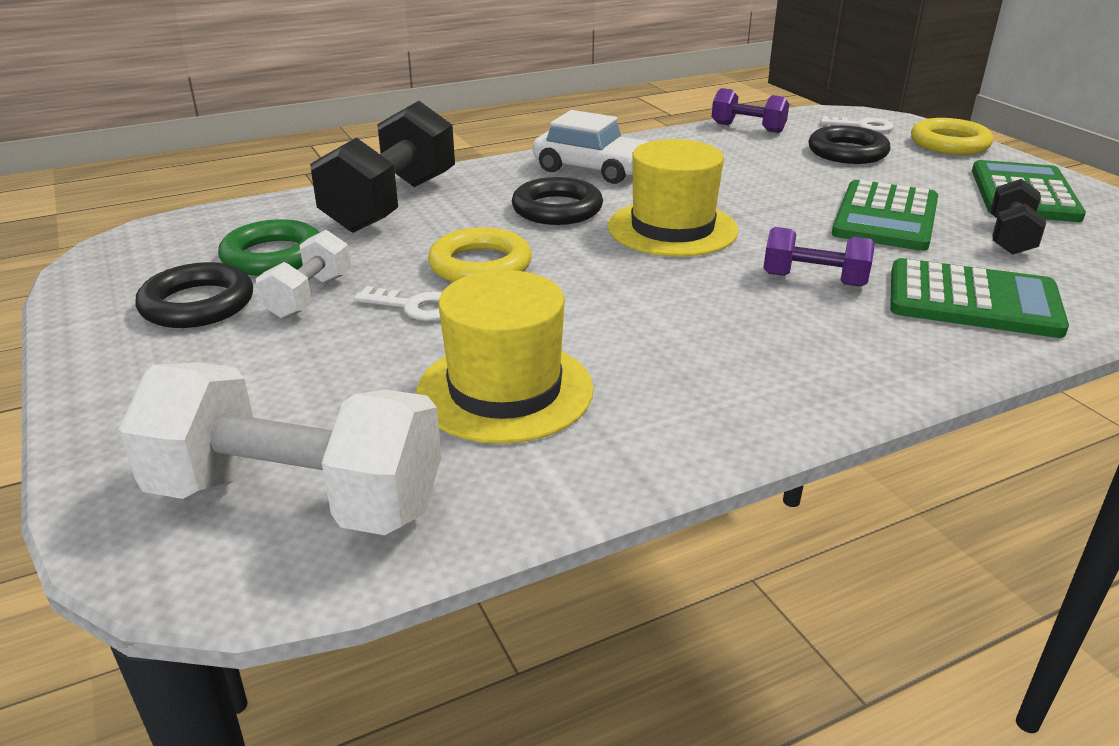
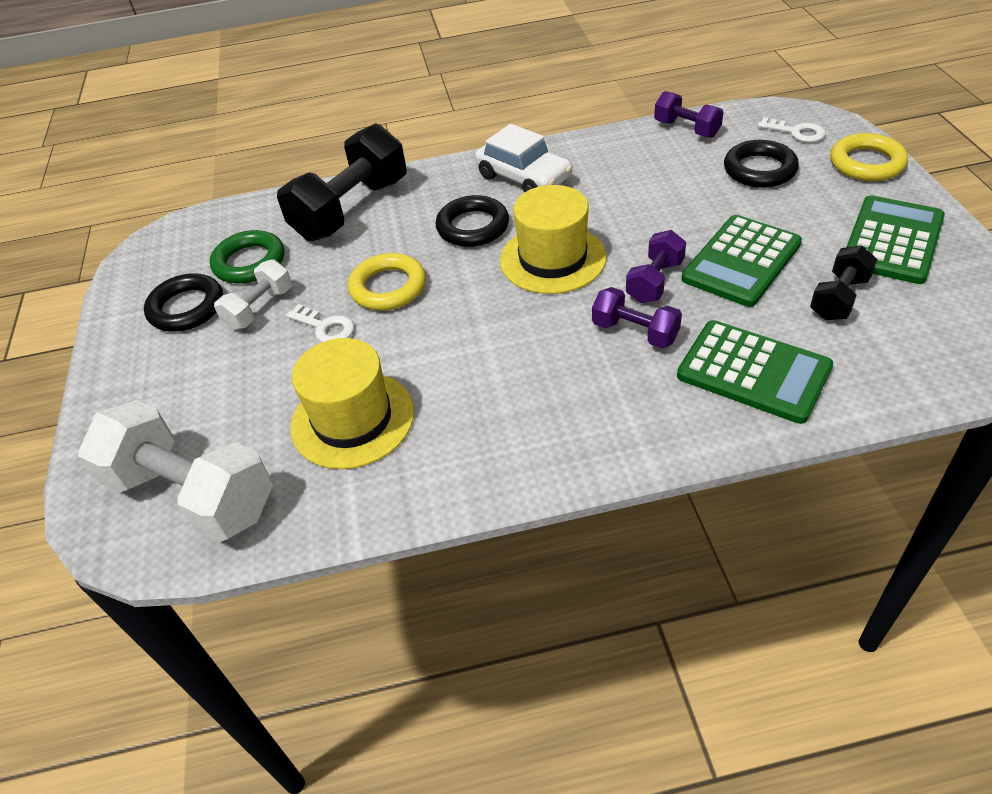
camera: 20 degrees right, 15 degrees up
(804, 238) = (655, 281): none -> purple dumbbell

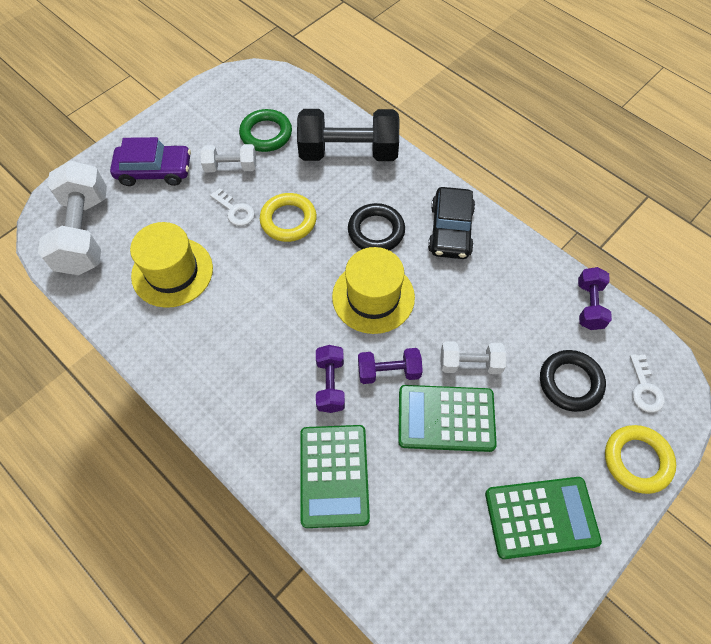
camera: 50 degrees right, 15 degrees up
(180, 382) = (154, 171): none -> purple car
(187, 308) = (210, 131): black ring -> none
(325, 327) = (235, 210): white key -> white key turned 45 degrees counterclockwise
(524, 177) = (450, 230): white car -> black car
(690, 222) = (470, 363): none -> white dumbbell
(838, 298) = (445, 502): black dumbbell -> none

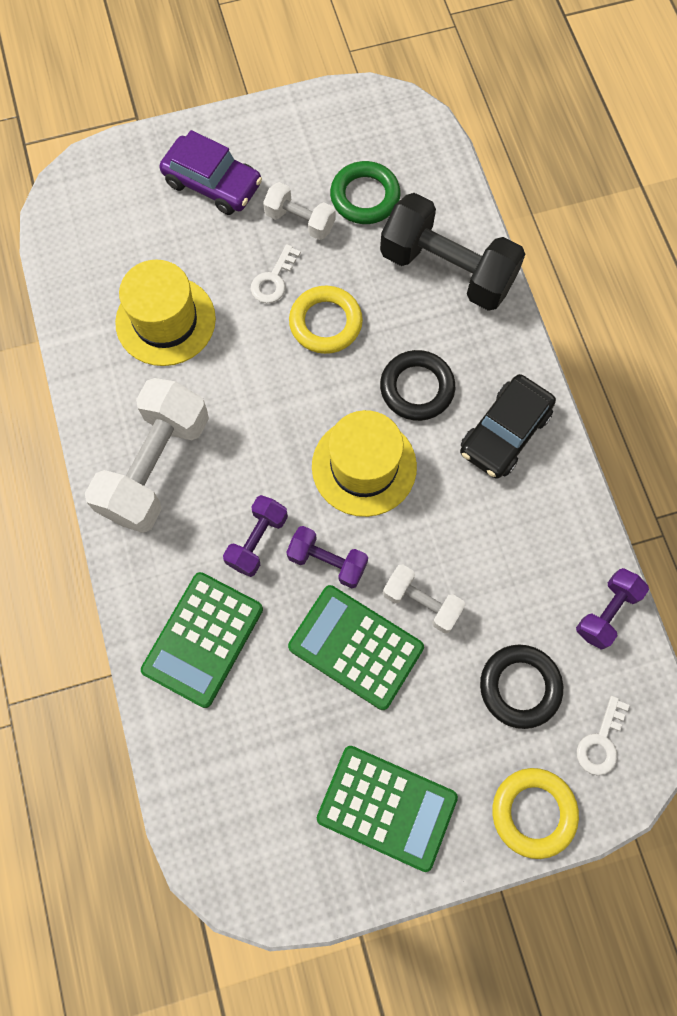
camera: 30 degrees right, 10 degrees up
(85, 233) = (99, 225): white dumbbell -> white dumbbell (156, 467)
(235, 210) = (273, 280): white key -> white key turned 45 degrees clockwise

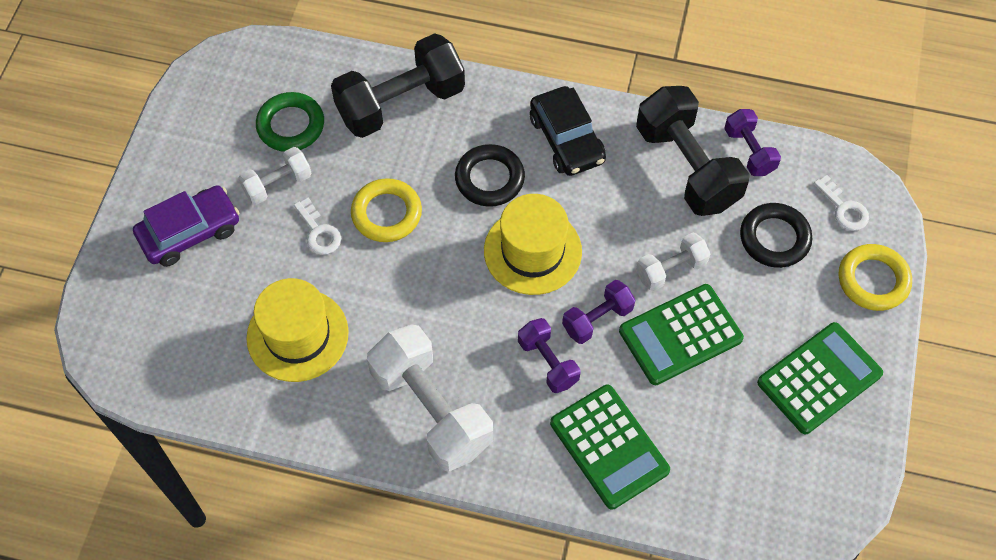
camera: 60 degrees left, 10 degrees down
(547, 560) = (686, 167): none -> black dumbbell

